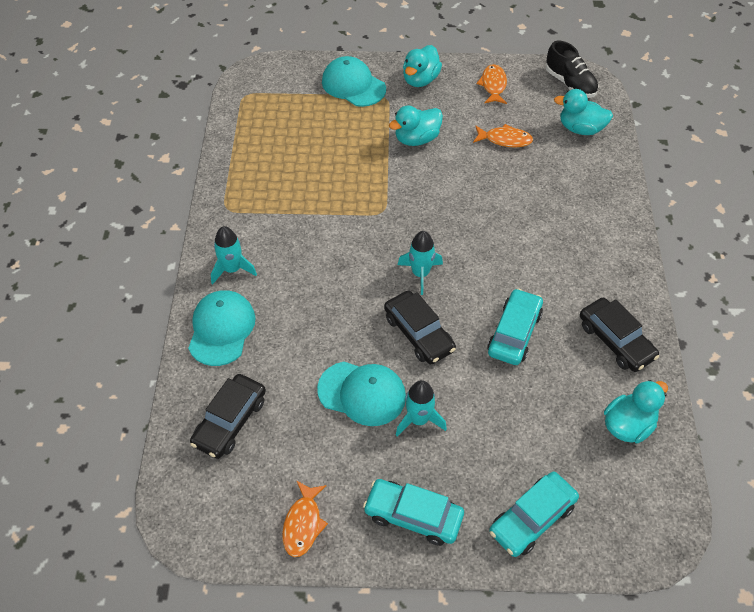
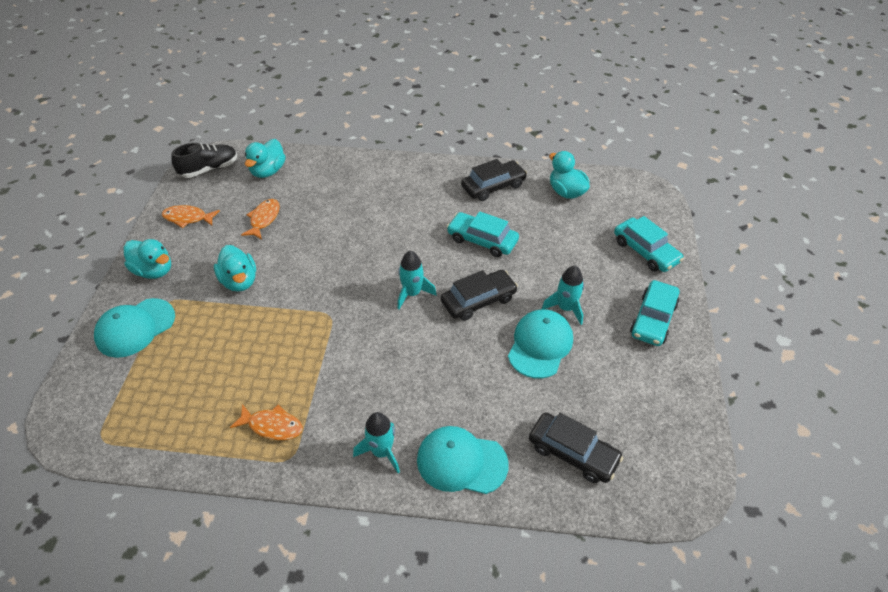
camera: 85 degrees left, 5 degrees down
(303, 524) = (671, 394): orange fish -> orange fish (272, 426)

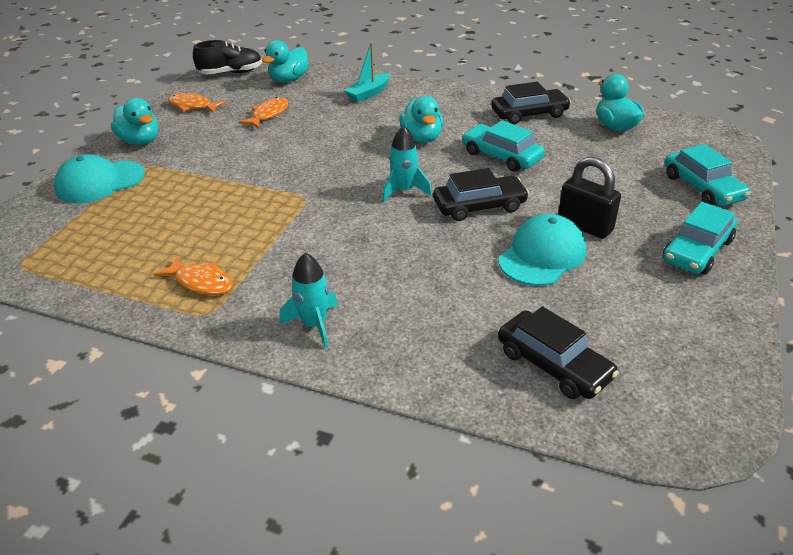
camera: 15 degrees right, 10 degrees down
(239, 281) = (221, 159): turquoise duck -> turquoise duck (422, 138)
(347, 179) = (368, 93): none -> turquoise boat
(461, 462) = (407, 350): turquoise cap -> none
(565, 308) = (585, 226): turquoise rocket -> black padlock

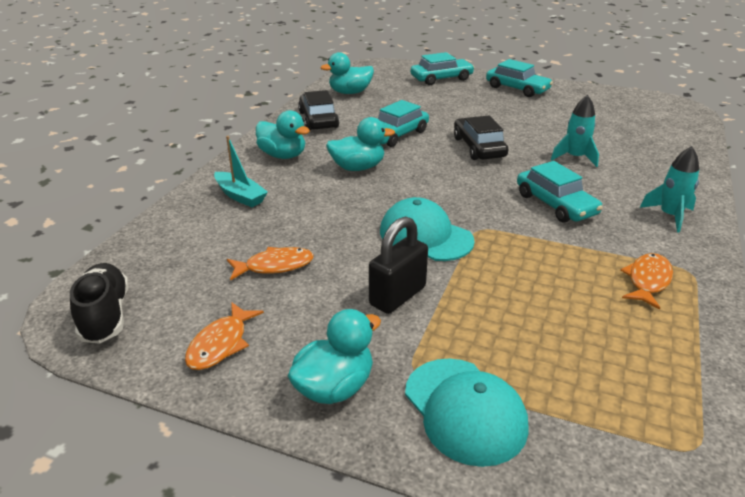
camera: 90 degrees left, 5 degrees down
(268, 114) = (275, 266): orange fish -> orange fish turned 135 degrees clockwise
(288, 80) = (166, 256): turquoise duck -> turquoise duck (283, 155)
(346, 245) = (555, 204): none -> turquoise car
(404, 191) = (459, 177): turquoise rocket -> turquoise rocket (574, 157)
(542, 255) = (539, 130): turquoise cap -> turquoise cap (425, 236)
(553, 364) = (653, 135): black car -> none
(585, 226) = (498, 115): black padlock -> black padlock (397, 296)

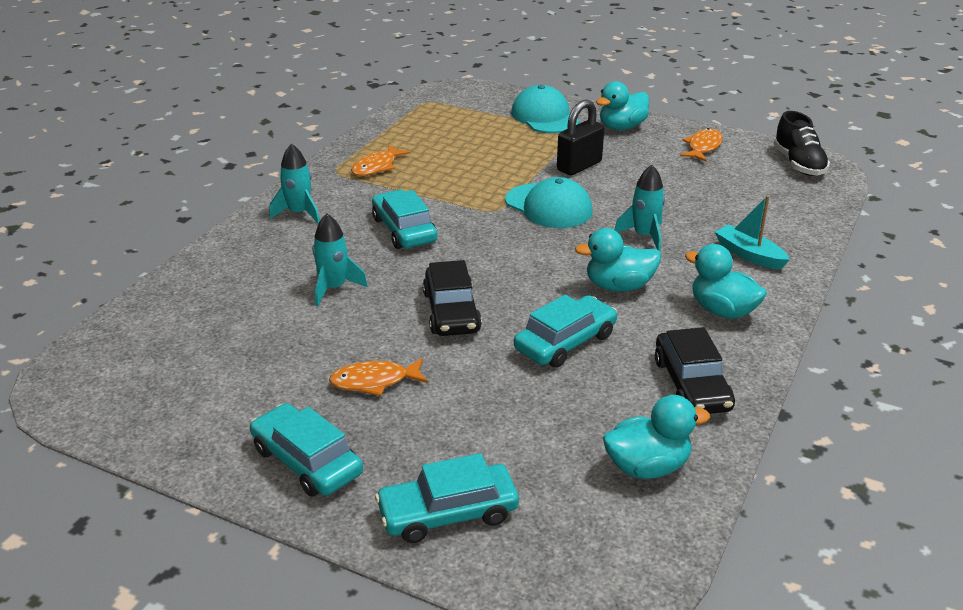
camera: 175 degrees left, 0 degrees up
(275, 266) = (683, 189): orange fish -> orange fish (374, 382)
(330, 209) = (644, 236): none -> turquoise rocket

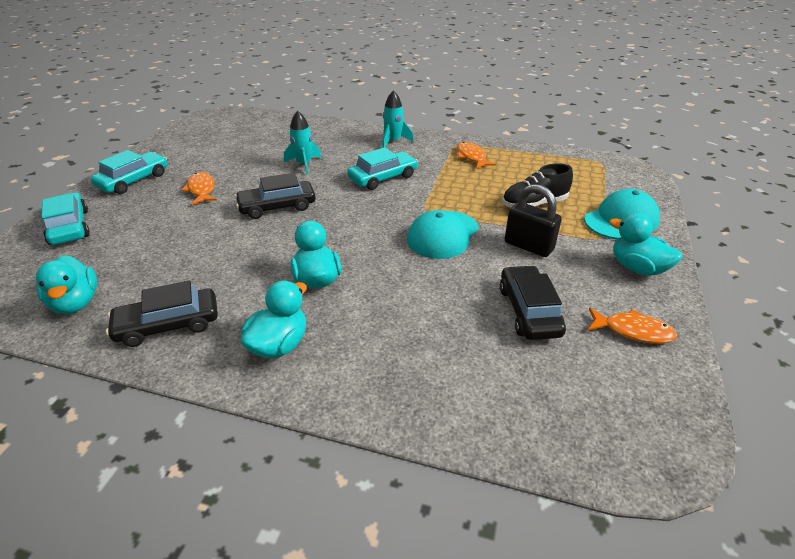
camera: 80 degrees right, 5 degrees up
(376, 167) = (471, 157): orange fish -> orange fish turned 45 degrees clockwise
(565, 342) = (236, 257): turquoise car -> none
(644, 236) = (407, 291): turquoise rocket -> none
(677, 183) = (529, 311): none -> black car
(749, 255) = (388, 367): turquoise boat -> none
(798, 164) = (647, 426): black shoe -> black shoe (534, 204)

